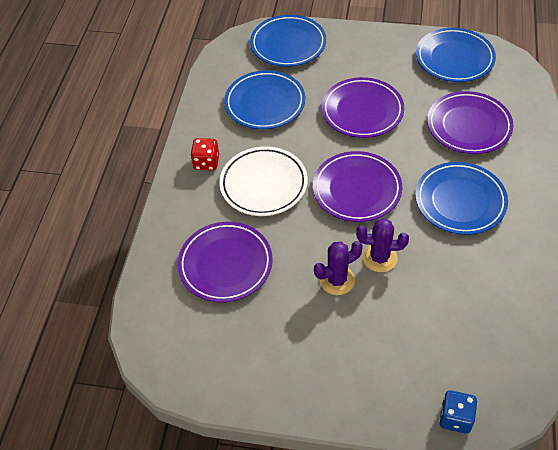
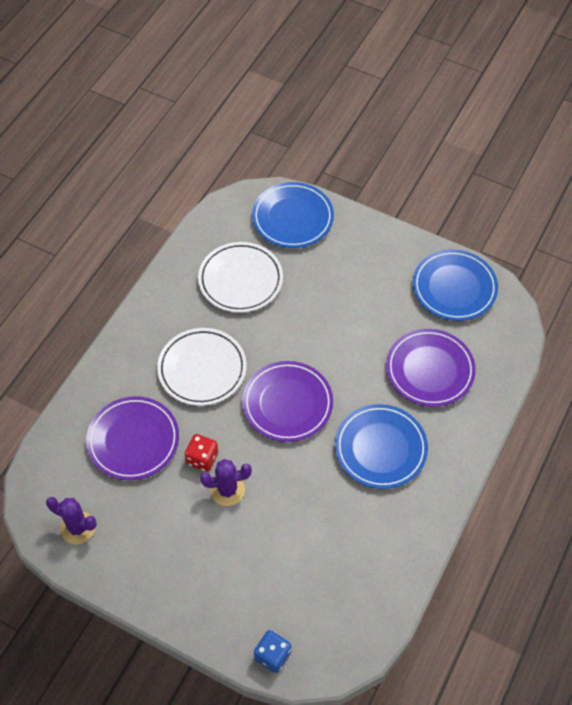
camera: 15 degrees right, 5 degrees up
(206, 162) = (158, 328): red dice -> red dice (202, 458)
(265, 103) = (240, 280): blue plate -> white plate
(362, 111) = (332, 319): purple plate -> none
(379, 258) = (276, 481): purple cactus -> purple cactus (78, 528)

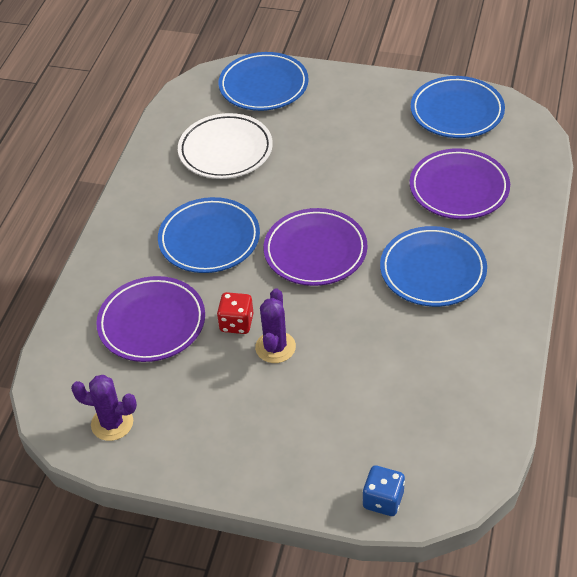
camera: 10 degrees left, 10 degrees down
(202, 369) = (209, 239): white plate -> blue plate
(227, 490) = (275, 347): purple cactus -> purple cactus turned 60 degrees counterclockwise

